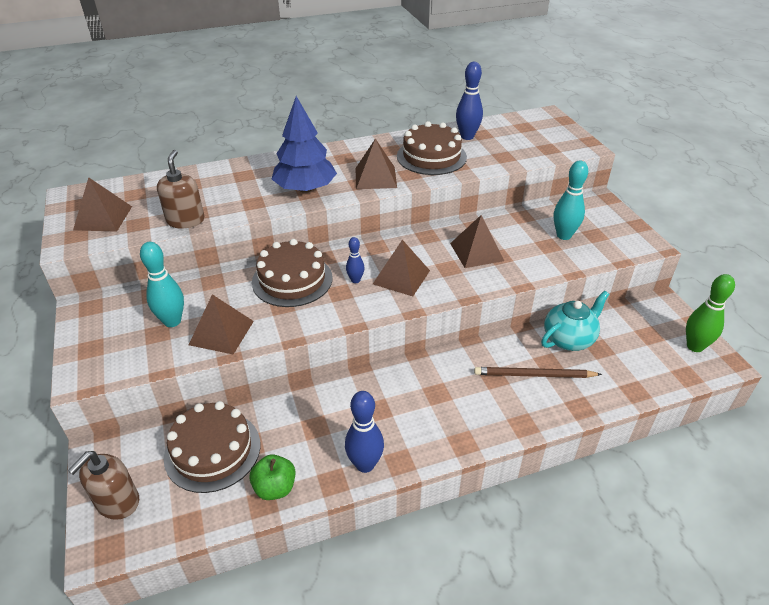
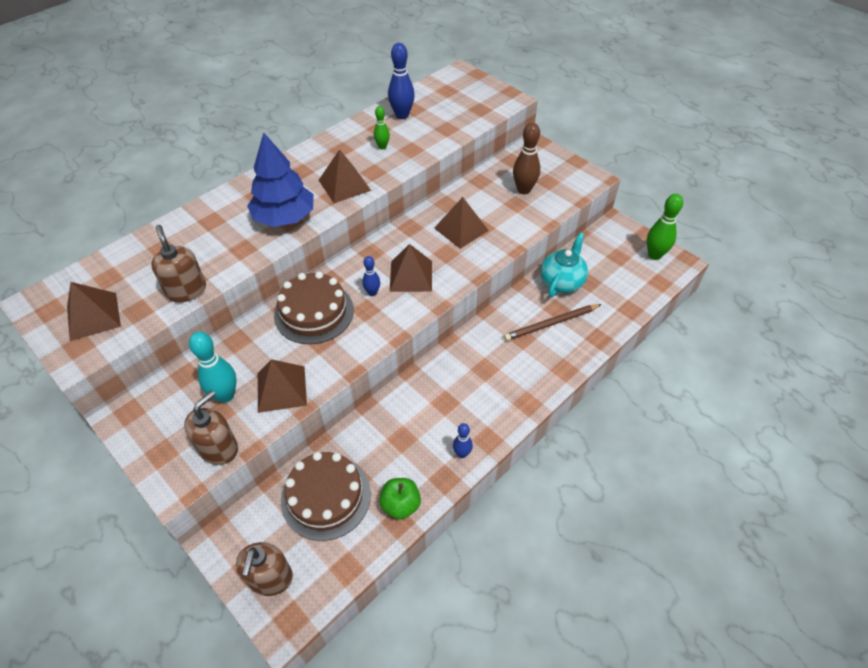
camera: 25 degrees left, 10 degrees up
(136, 362) = (219, 448): none -> brown soap dispenser
(365, 464) = (462, 453): blue bowling pin -> blue bowling pin, size x0.58
(431, 156) = (382, 147): brown cake -> green bowling pin
(564, 235) = (524, 190): turquoise bowling pin -> brown bowling pin

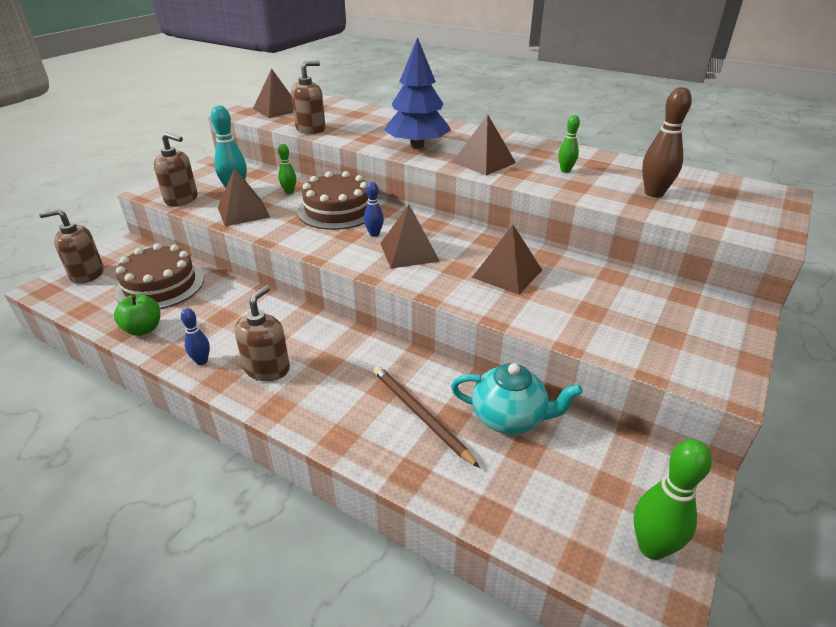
camera: 75 degrees right, 15 degrees down
(252, 347) = (289, 192): none -> green bowling pin
(402, 115) = (636, 172): blue bowling pin -> none
(483, 407) = (267, 368): none -> brown soap dispenser
(524, 190) = (627, 314): brown bowling pin -> brown bowling pin (654, 193)

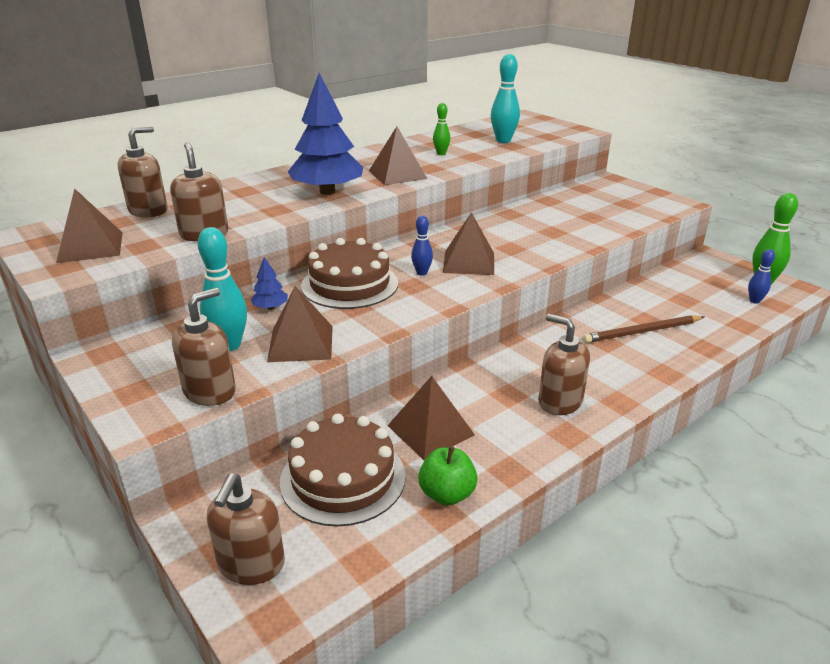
camera: 70 degrees left, 5 degrees down
(202, 361) = (533, 446): blue bowling pin -> blue bowling pin (754, 301)
(289, 192) = (270, 307): green bowling pin -> blue tree
(340, 108) = (148, 211): none -> brown soap dispenser
(507, 273) = (528, 231): brown pyramid -> brown pyramid (430, 430)
(510, 418) = (650, 298): turquoise teapot -> none
(654, 193) = (503, 140): brown bowling pin -> turquoise bowling pin

